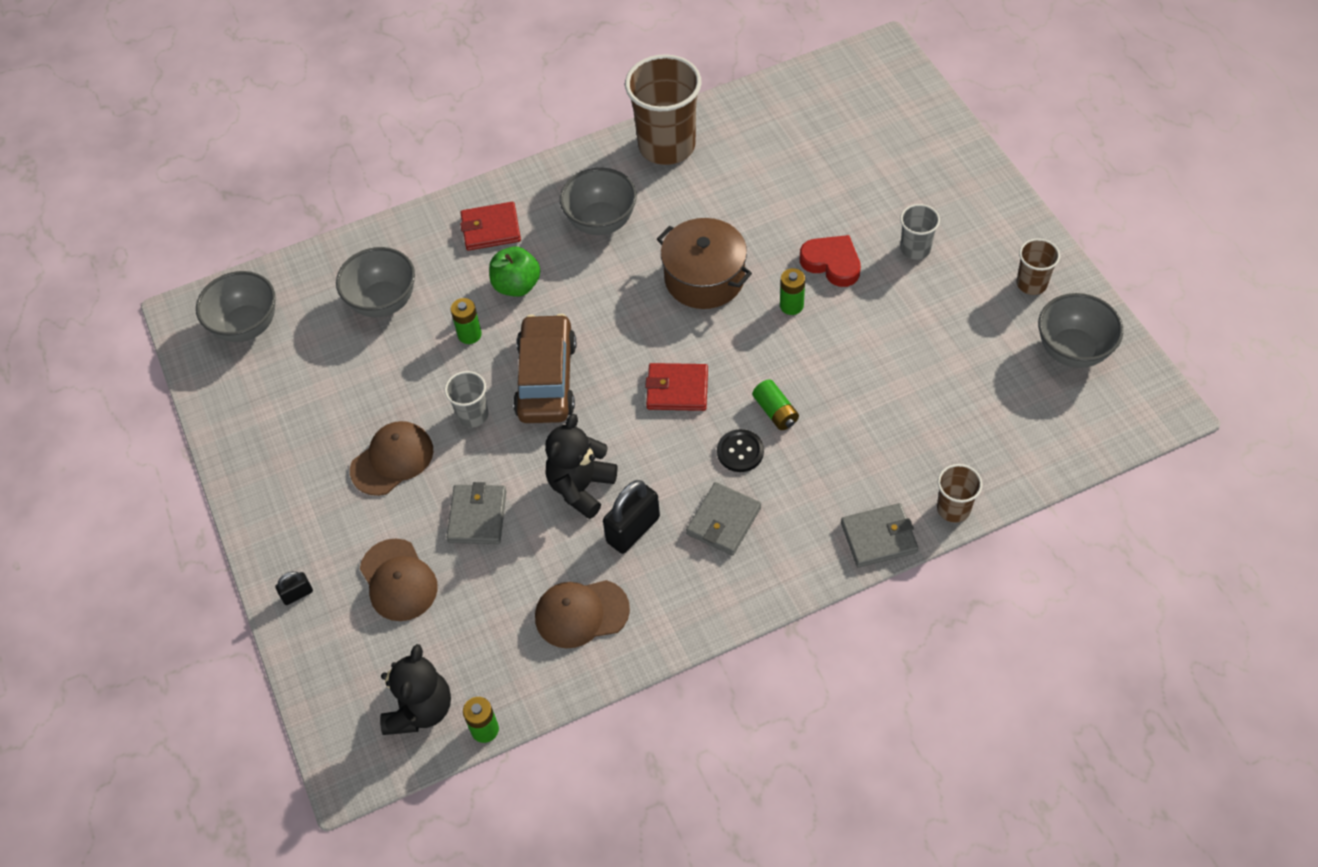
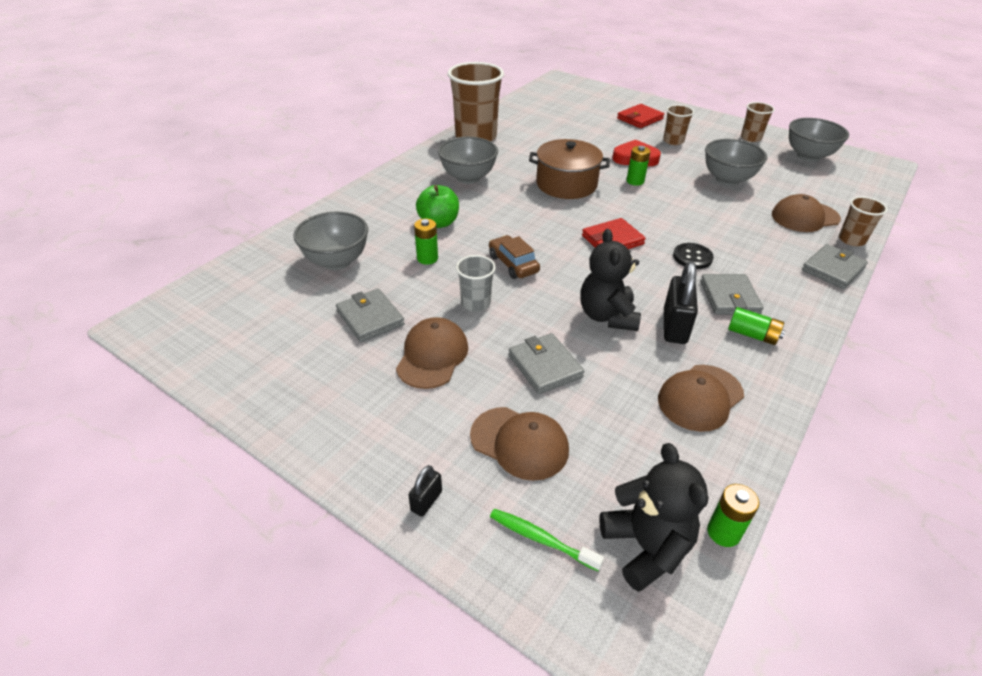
camera: 35 degrees left, 15 degrees down
(246, 326) = (215, 313): grey bowl -> grey bowl (727, 180)
(353, 664) = (541, 539): none -> green toothbrush
(369, 391) = (370, 318): none -> grey wallet
(491, 229) = (390, 201): red wallet -> red wallet (640, 119)
(546, 379) = (513, 264): brown car -> brown car, size x0.58
(775, 412) = (688, 230): green battery -> green battery (752, 335)
(915, 249) = (673, 141): grey cup -> brown cup
(938, 450) = (805, 217): none -> brown cap

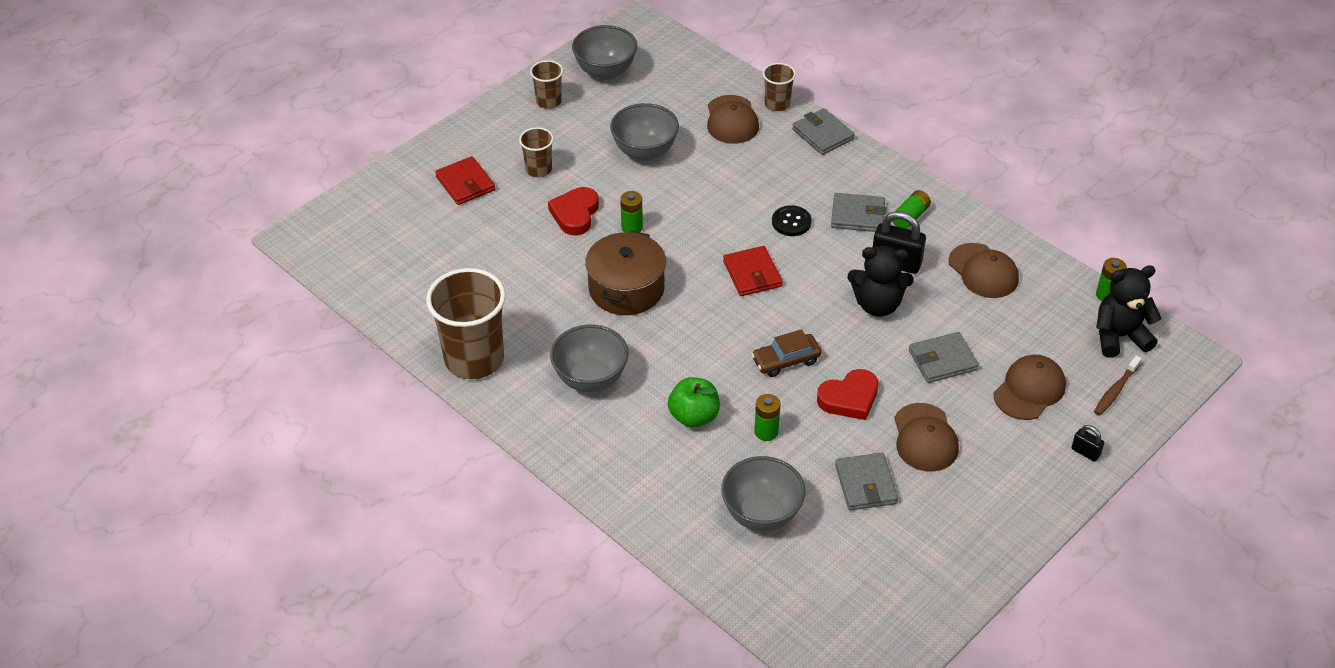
camera: 80 degrees left, 5 degrees up
(370, 318) = (866, 484): grey wallet -> grey wallet turned 75 degrees counterclockwise
(432, 356) = (925, 438): brown cap -> brown cap turned 120 degrees counterclockwise
(475, 303) = (849, 398): grey cup -> red heart
(541, 539) = (1115, 390): green toothbrush -> brown toothbrush

